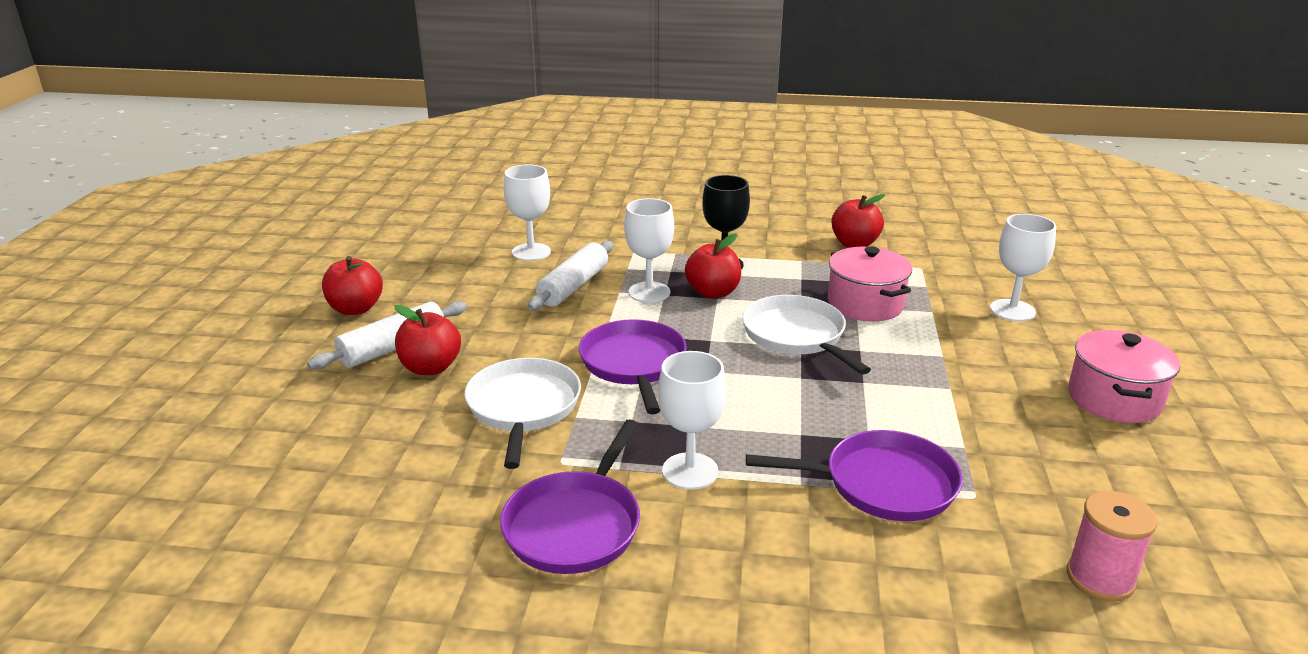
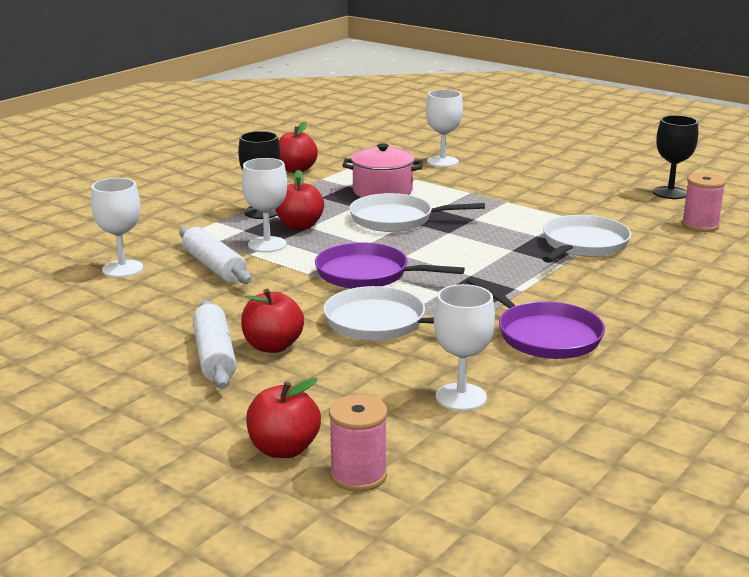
camera: 60 degrees left, 5 degrees down
(201, 492) = (358, 475): none -> pink spool
(356, 309) = (110, 361): red apple -> red apple (284, 449)
(690, 471) = (519, 289): white goblet -> white goblet (461, 397)
(883, 484) = (583, 245): purple pan -> white pan
(1114, 399) = (560, 172): pink pot -> none
(1193, 516) = (670, 193): none -> black goblet

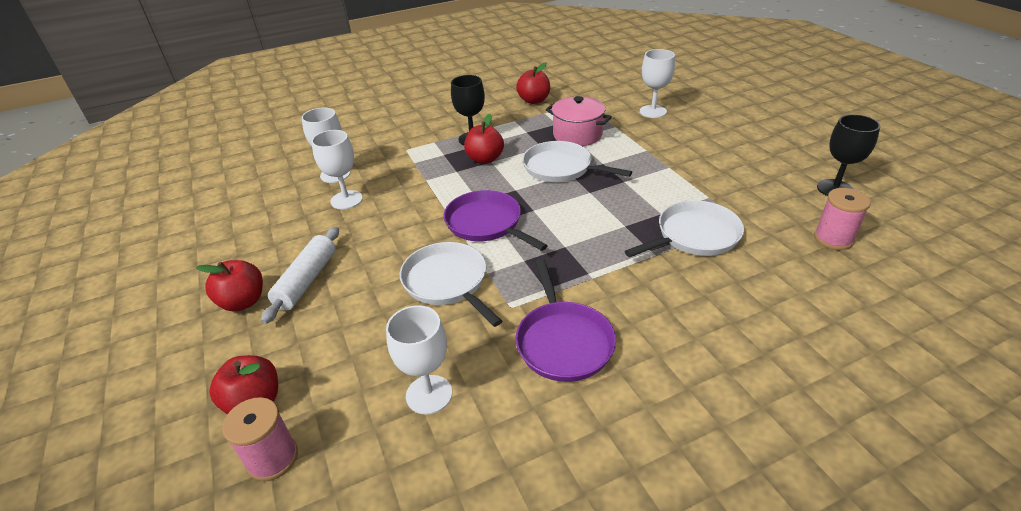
camera: 30 degrees right, 15 degrees up
(214, 267) = (391, 187): white rolling pin -> none
(267, 244) = (445, 173): white goblet -> white goblet (346, 200)
(273, 346) = (352, 283): red apple -> red apple (243, 302)

